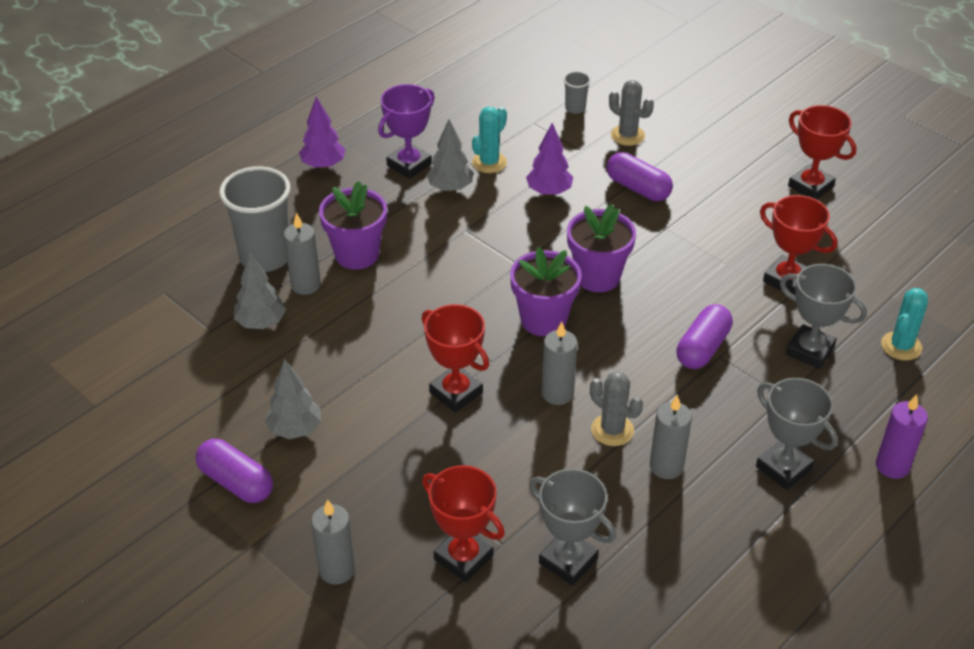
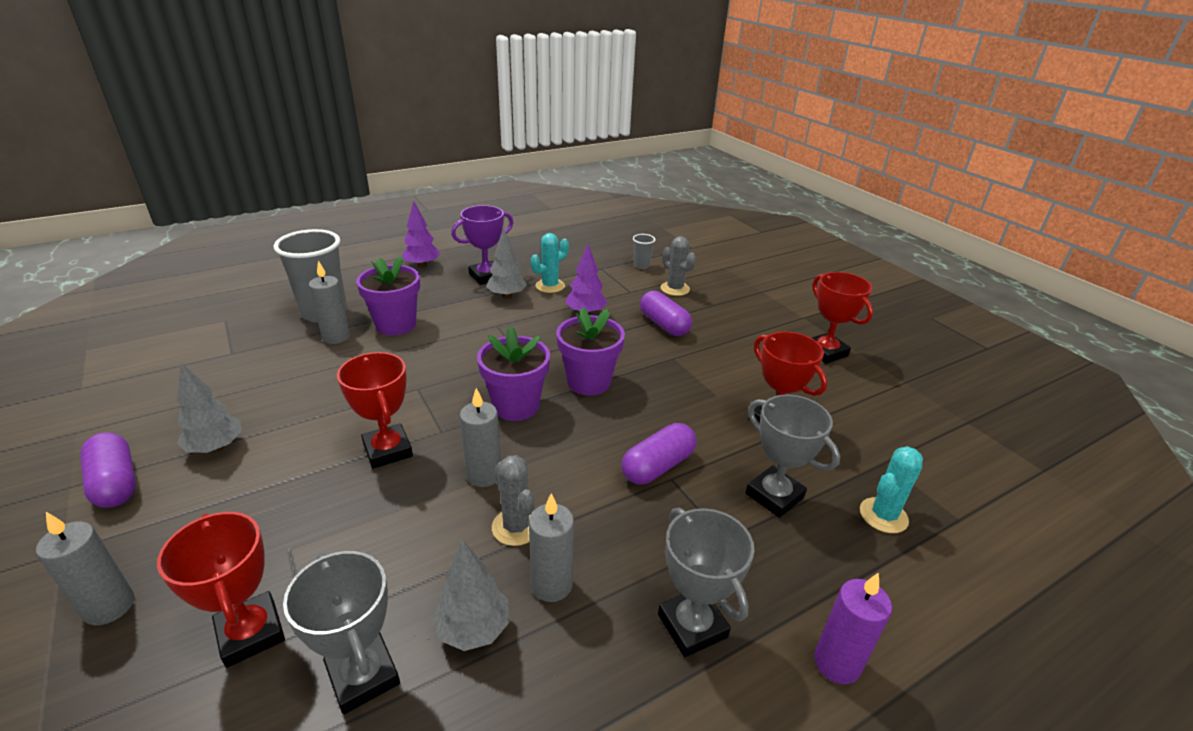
camera: 15 degrees right, 10 degrees down
(261, 323) = (275, 356): grey tree -> grey tree (474, 629)

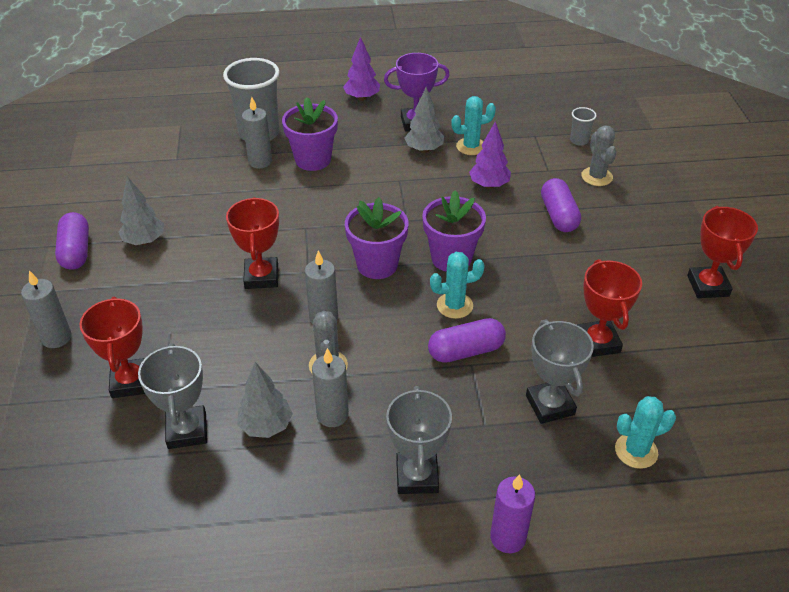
camera: 25 degrees right, 10 degrees up
(619, 425) = (454, 305): none -> turquoise cactus

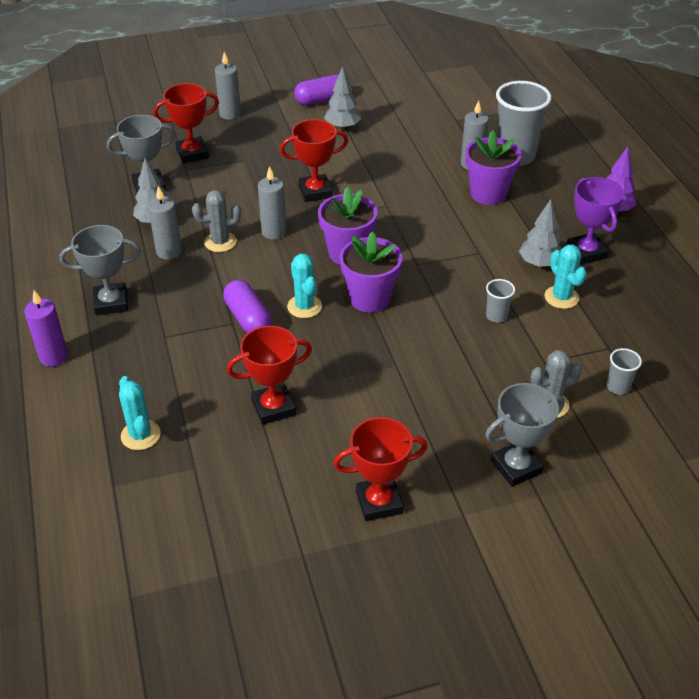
camera: 80 degrees right, 0 degrees up
(489, 185) = (496, 316): purple tree -> grey cup
(550, 405) = (190, 376): grey trophy -> grey trophy (516, 467)
(558, 215) = (463, 373): purple capsule -> none

